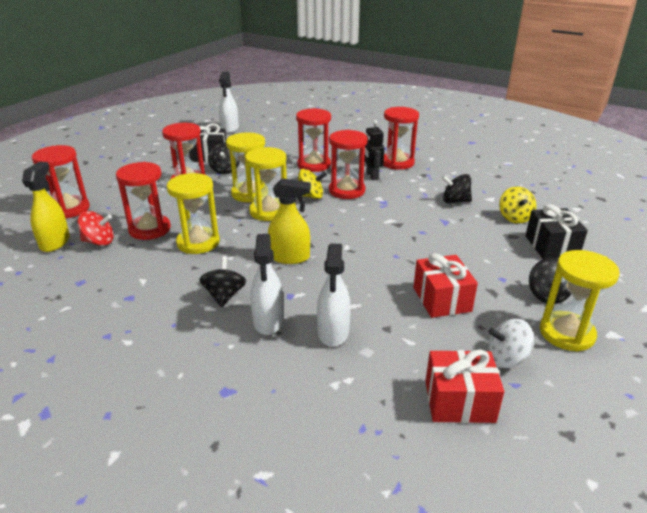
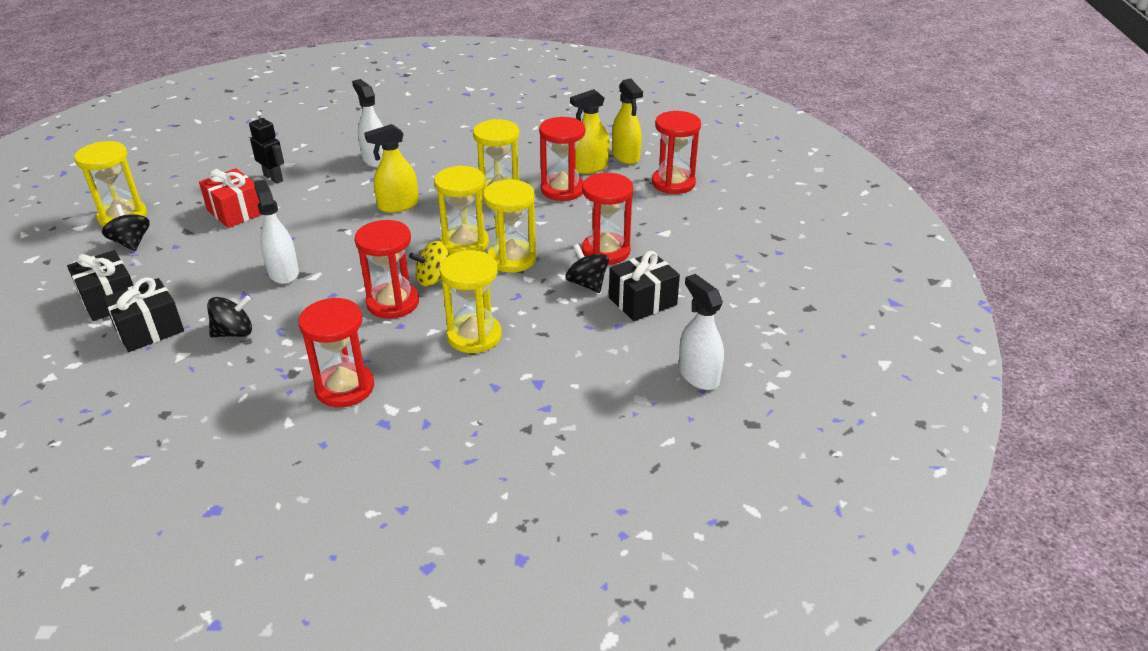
camera: 150 degrees right, 5 degrees up
(99, 242) = (589, 167): red spinning top -> yellow spray bottle
(224, 296) = (426, 164): black spinning top -> none
(314, 165) = (474, 336): red hourglass -> yellow hourglass
(333, 332) = (320, 167): white spray bottle -> white spray bottle (283, 272)
(372, 176) = (372, 342): black robot -> black robot (273, 177)
(459, 401) = (215, 158): red gift -> none
(506, 358) = (179, 187): white spinning top -> none
(514, 218) = (149, 329): yellow spinning top -> black gift

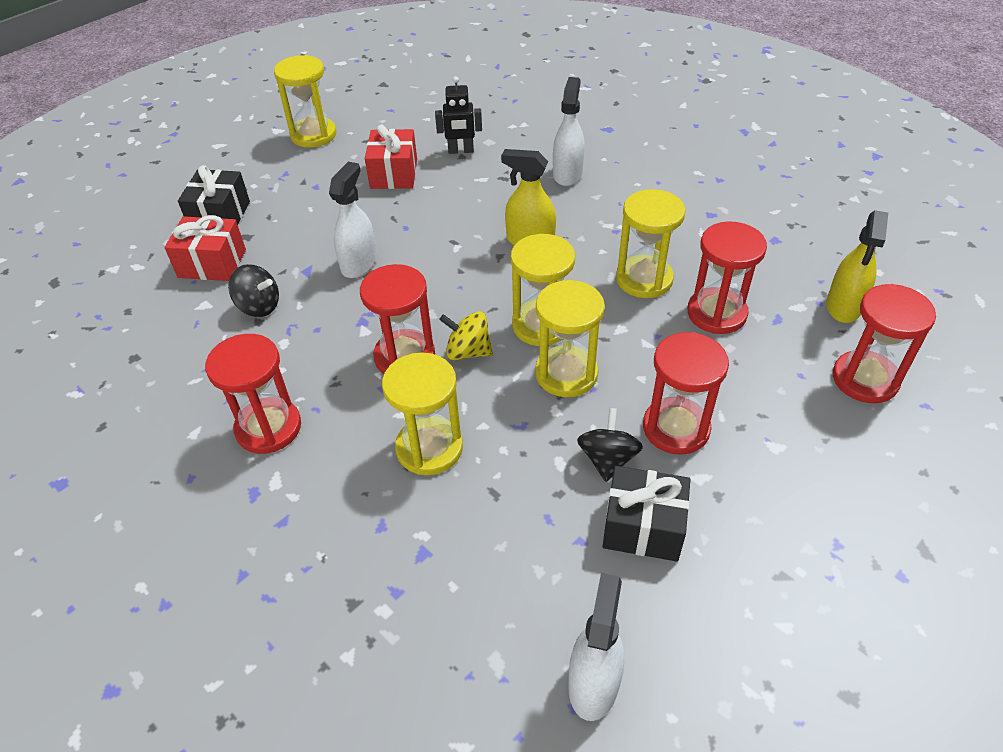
camera: 45 degrees right, 10 degrees up
(131, 243) = (291, 165): black spinning top -> none
(149, 329) = (212, 263): black gift -> red gift
(273, 177) = (461, 151): black robot -> black robot turned 90 degrees clockwise
(589, 167) = (781, 299): yellow spray bottle -> none

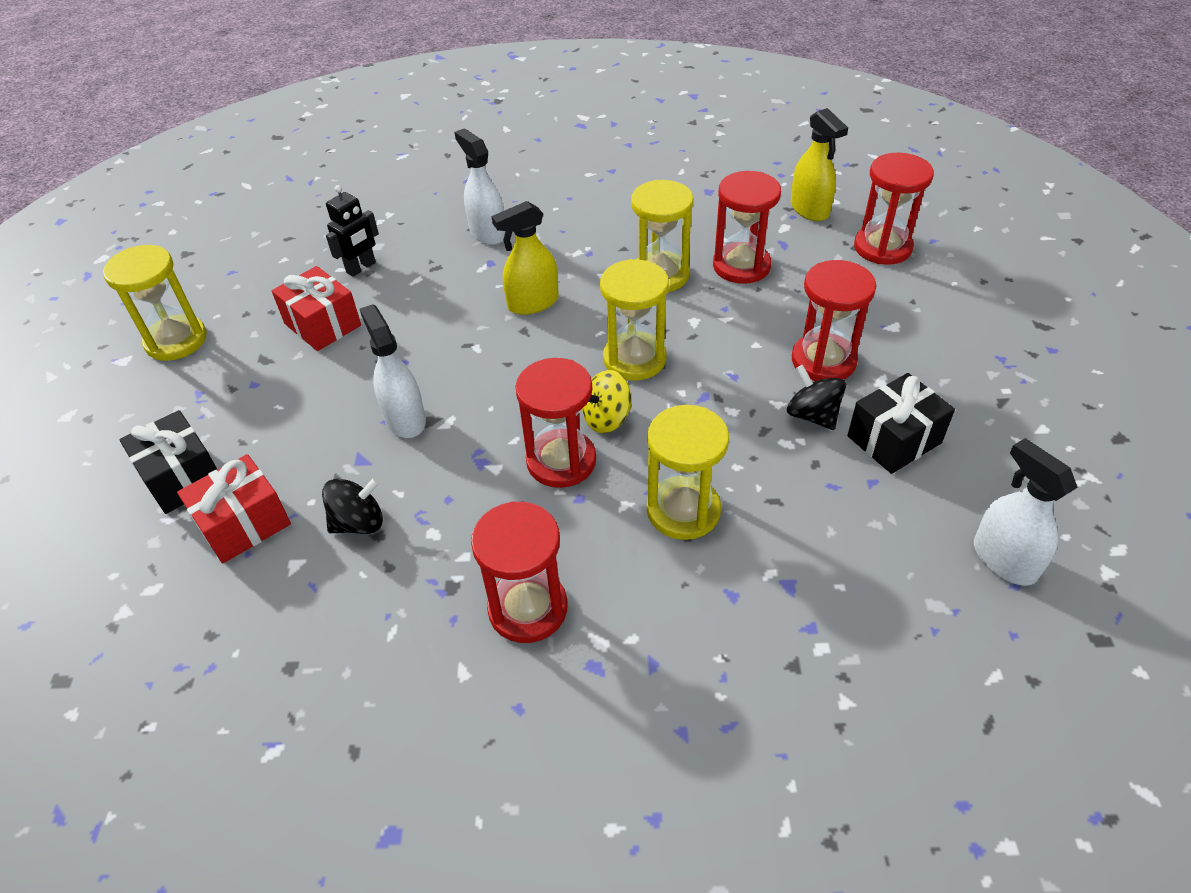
camera: 45 degrees left, 0 degrees up
(566, 374) = (702, 380): yellow hourglass -> none

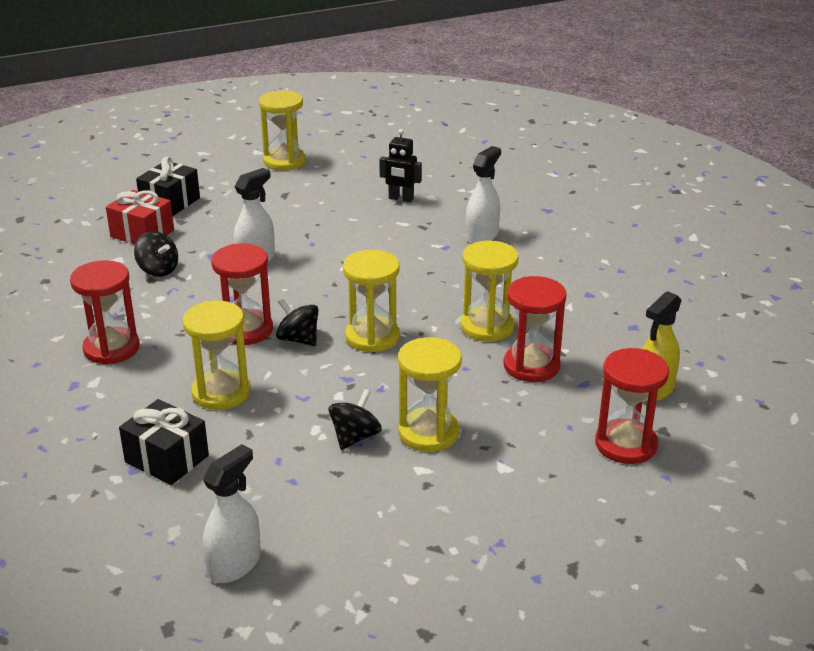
camera: 65 degrees right, 15 degrees down
(322, 324) = (330, 203): red gift -> none
(533, 303) = (409, 277): yellow spray bottle -> none
(607, 419) = (298, 339): yellow spinning top -> black spinning top
(823, 361) = (428, 432): red hourglass -> yellow hourglass
(894, 439) = (348, 486): black gift -> black gift (167, 459)

